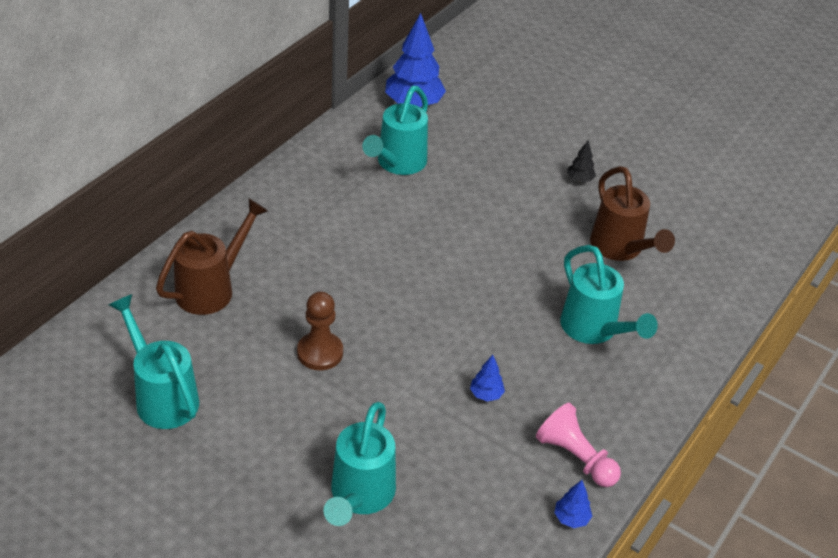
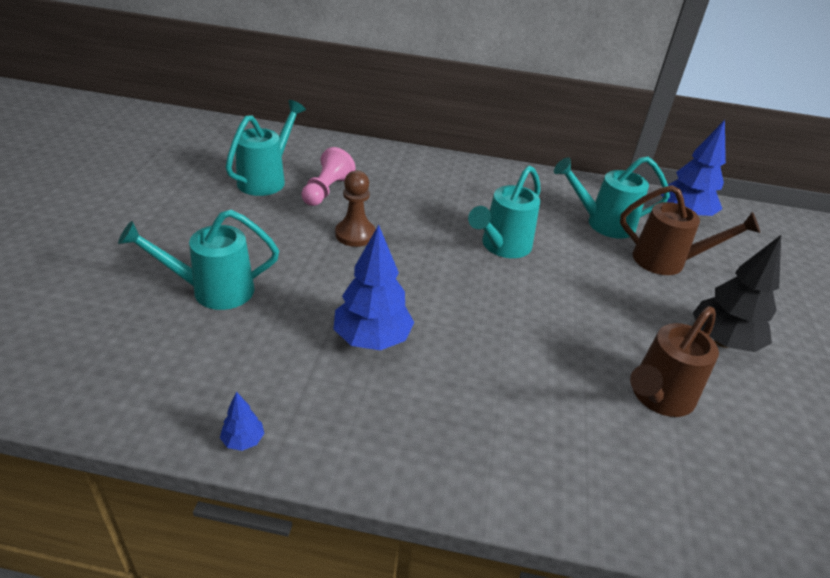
camera: 65 degrees right, 5 degrees down
(211, 288) = (382, 173): brown watering can -> brown watering can (667, 261)
(486, 394) = (372, 339): blue tree -> blue tree, size x2.21
(575, 457) = (328, 426): pink pawn -> pink pawn (326, 190)
(579, 179) = (723, 341): black tree -> black tree, size x2.21
(594, 330) = (518, 401): turquoise watering can -> turquoise watering can (502, 247)

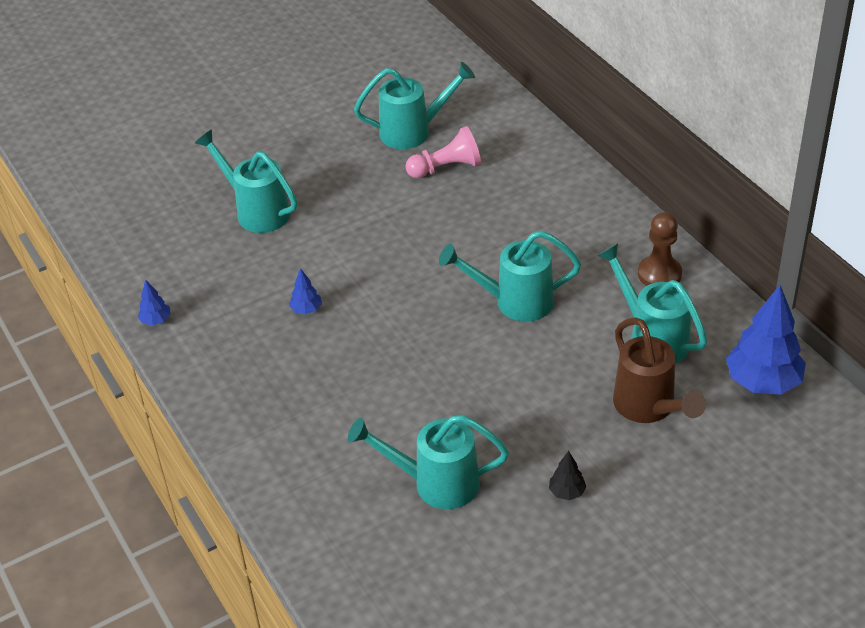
camera: 55 degrees right, 5 degrees up
(355, 234) = (411, 222): brown pawn -> brown pawn (659, 274)
(372, 339) = (306, 310): blue tree -> blue tree, size x0.45
(658, 397) = (436, 483): brown watering can -> turquoise watering can
(723, 341) = (567, 492): black tree -> black tree, size x0.45

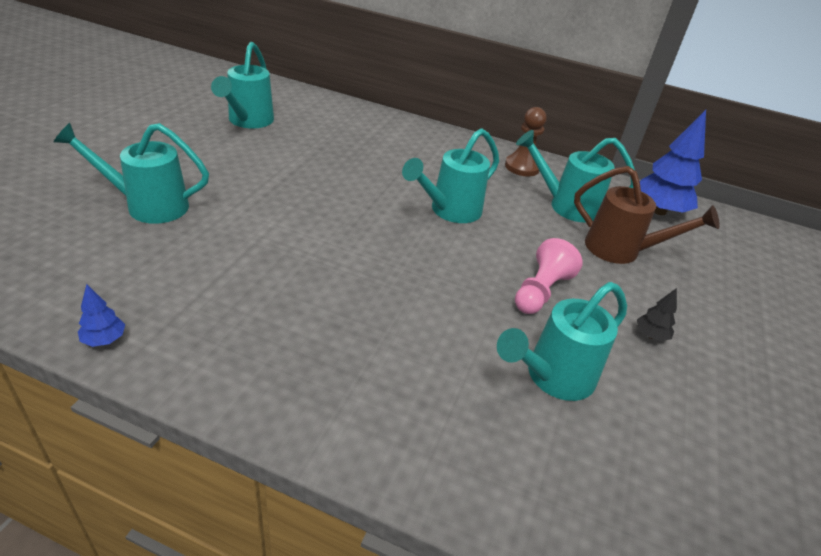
camera: 45 degrees left, 5 degrees down
(306, 310) = (277, 272): blue tree -> none
(413, 132) = (248, 121): turquoise watering can -> turquoise watering can turned 150 degrees clockwise
(446, 168) = (300, 138): pink pawn -> pink pawn (540, 291)

